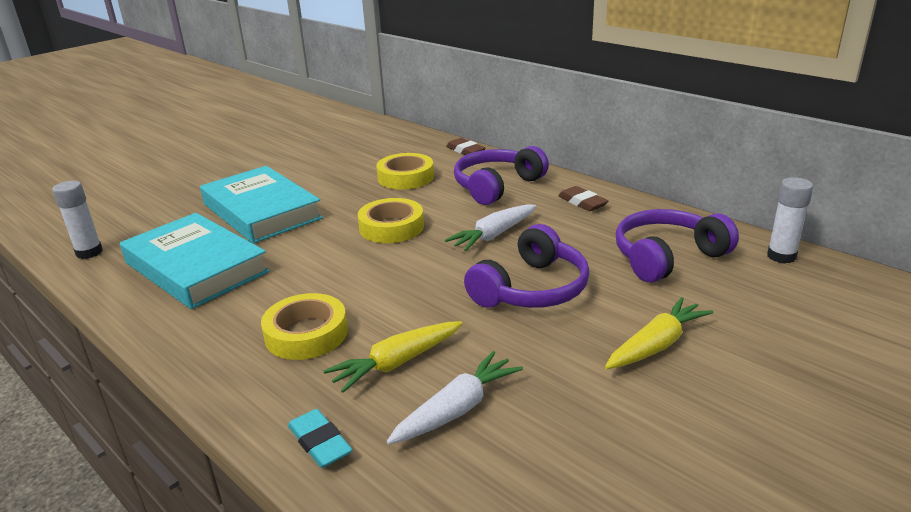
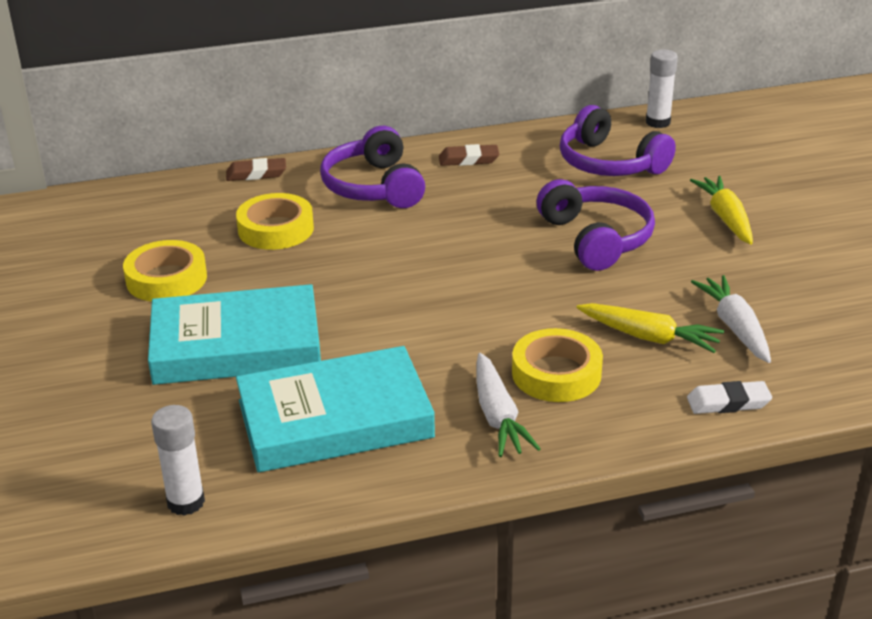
camera: 60 degrees left, 5 degrees up
(320, 442) = (728, 402): turquoise eraser -> white eraser
(391, 227) = (392, 272): yellow tape -> yellow tape (166, 279)
(397, 363) = (649, 337): yellow carrot -> yellow carrot turned 60 degrees counterclockwise
(493, 235) = (479, 223): white carrot -> white carrot (498, 416)
(667, 257) = (609, 163): purple headphones -> purple headphones turned 45 degrees counterclockwise

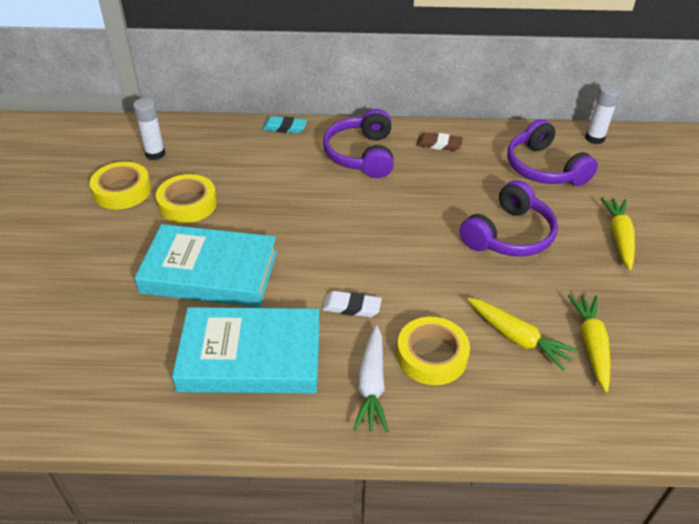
camera: 15 degrees right, 10 degrees up
(186, 502) = (116, 405): white glue stick -> white glue stick (155, 154)
(256, 174) = (285, 128): brown eraser -> turquoise eraser
(276, 229) = (278, 177): yellow tape -> yellow tape (122, 191)
(596, 238) = (509, 235): purple headphones -> purple headphones turned 45 degrees clockwise
(728, 402) = (560, 419): white eraser -> white eraser (351, 307)
(735, 327) = (591, 345): white carrot -> yellow carrot

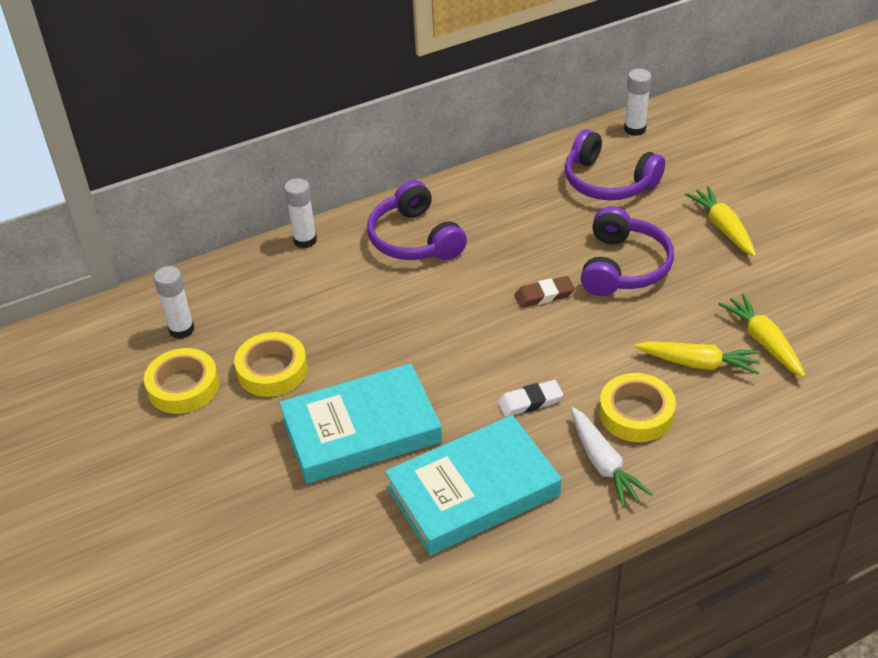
camera: 25 degrees left, 0 degrees up
(285, 128) = (305, 240): turquoise eraser -> white glue stick
(439, 144) = (486, 196): brown eraser -> brown eraser (544, 295)

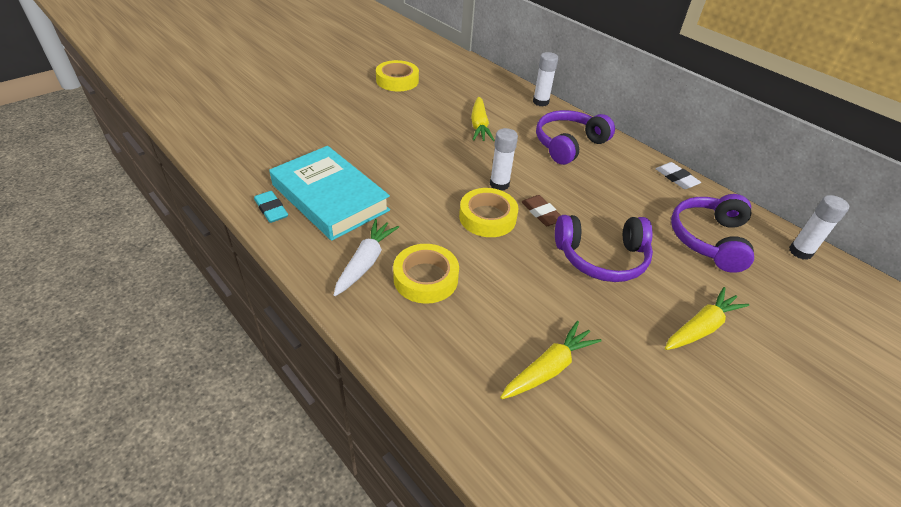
camera: 70 degrees right, 0 degrees up
(181, 329) = (442, 73): white glue stick -> white glue stick (499, 184)
(272, 370) = (419, 106): yellow tape -> yellow tape (487, 217)
(361, 430) = (377, 145): turquoise book -> none
(486, 557) = (271, 209): none -> turquoise eraser
(530, 402) = (422, 216): white eraser -> white eraser (676, 178)
(603, 464) = (365, 262): white carrot -> white carrot turned 150 degrees clockwise
(698, 363) = (499, 317): yellow carrot -> yellow carrot (479, 125)

